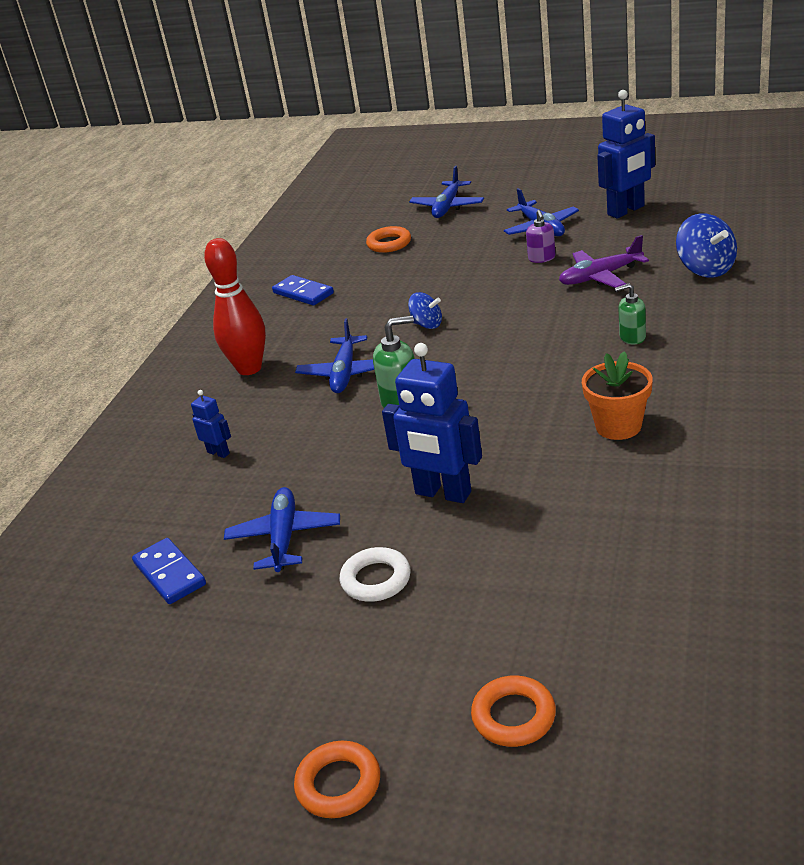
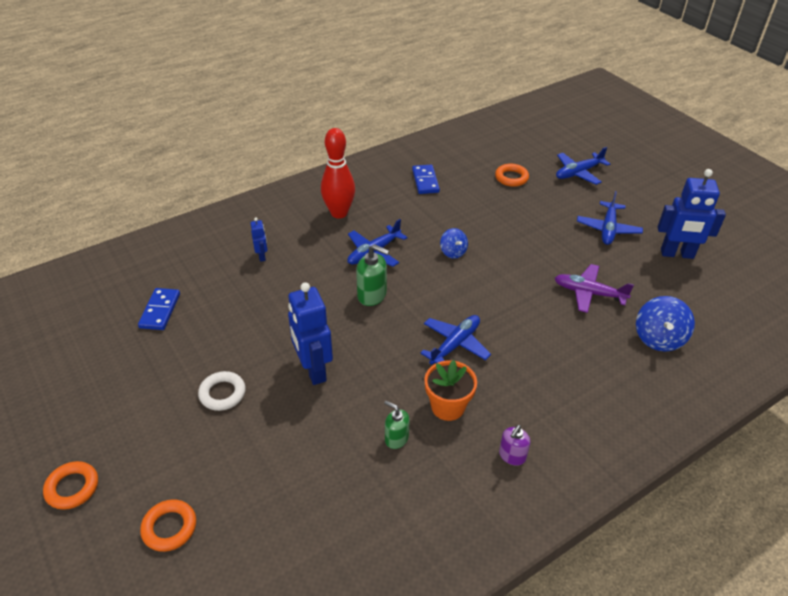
camera: 35 degrees right, 10 degrees up
(284, 537) = (222, 332): blue plane -> blue plane (455, 344)
(542, 258) = (576, 253): purple soap dispenser -> purple soap dispenser (512, 456)
(632, 337) = (542, 352): green soap dispenser -> green soap dispenser (396, 438)

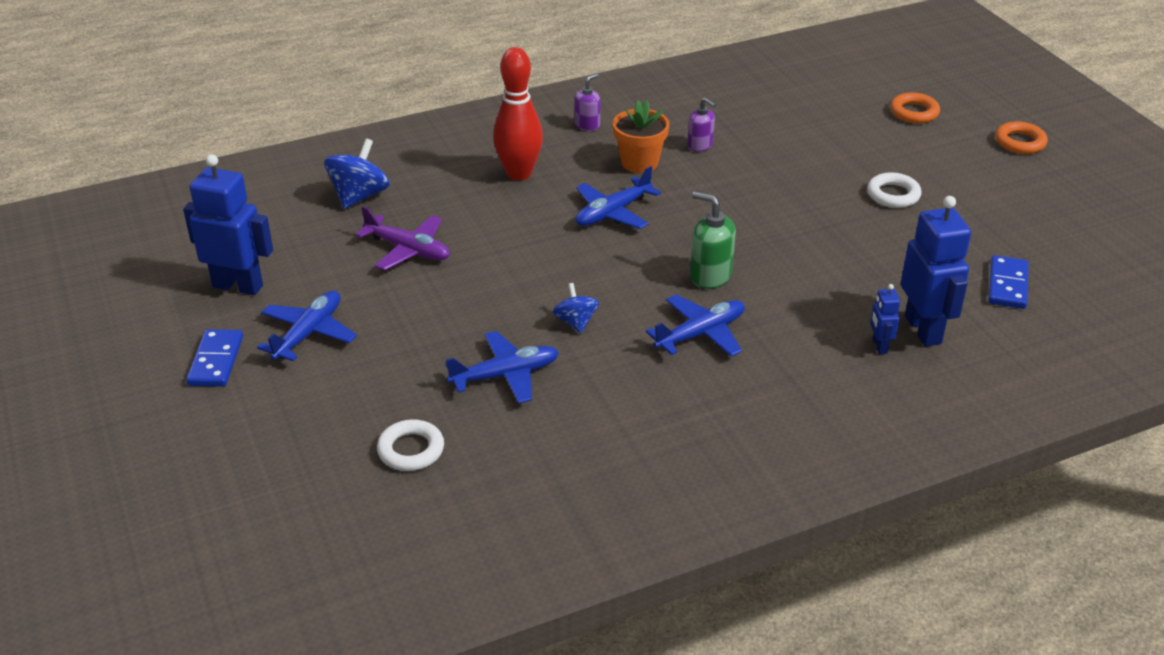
camera: 170 degrees left, 5 degrees down
(313, 370) = (789, 205): blue robot -> blue robot (923, 330)
(339, 213) = (754, 409): red bowling pin -> red bowling pin (519, 174)
(396, 438) = (700, 145): green soap dispenser -> purple soap dispenser
(425, 181) = (582, 461): blue domino -> blue domino (216, 361)
(511, 178) = (411, 450): orange ring -> white ring
(578, 173) = (274, 447): blue plane -> blue plane (506, 375)

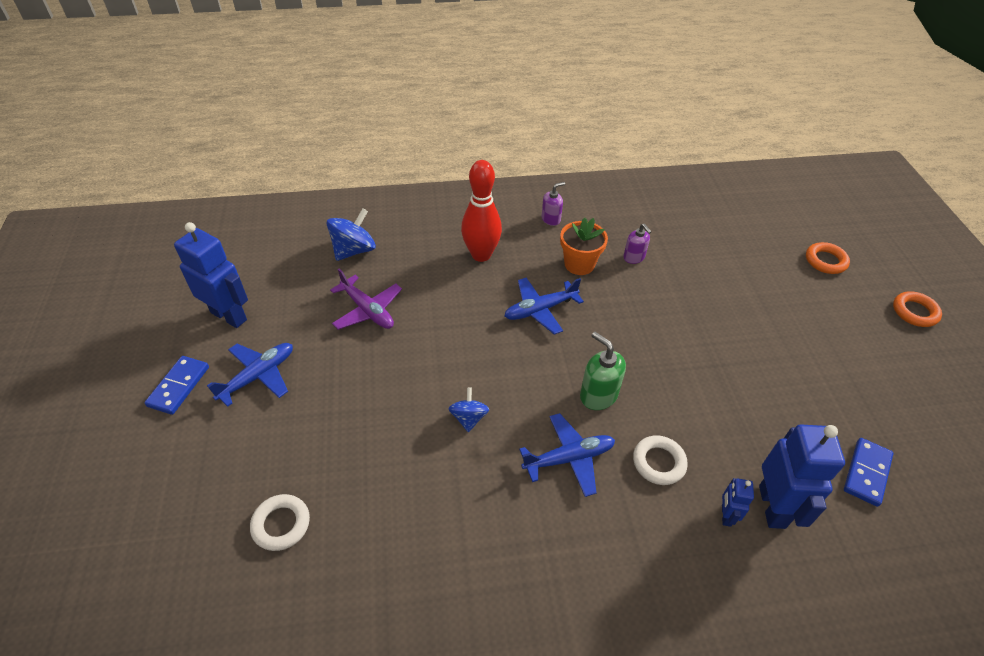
camera: 15 degrees right, 10 degrees up
(506, 375) = (390, 461): blue plane -> none
(893, 195) = (784, 344): white ring -> white ring (658, 462)

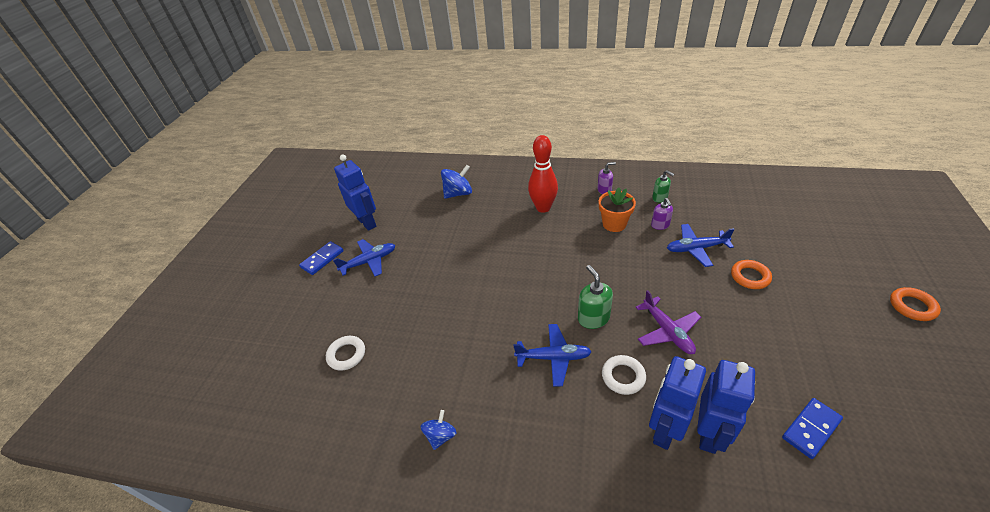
camera: 25 degrees right, 5 degrees down
(368, 310) = (452, 232): purple plane -> purple plane (667, 331)
(469, 418) = (492, 314): blue spinning top -> blue spinning top (440, 436)
(540, 310) = (572, 251): blue plane -> blue plane (696, 248)
(621, 221) = (660, 198): none -> green soap dispenser
(725, 515) = (664, 429): blue robot -> blue robot, size x2.08
(825, 261) = (834, 251): orange ring -> orange ring (750, 277)

